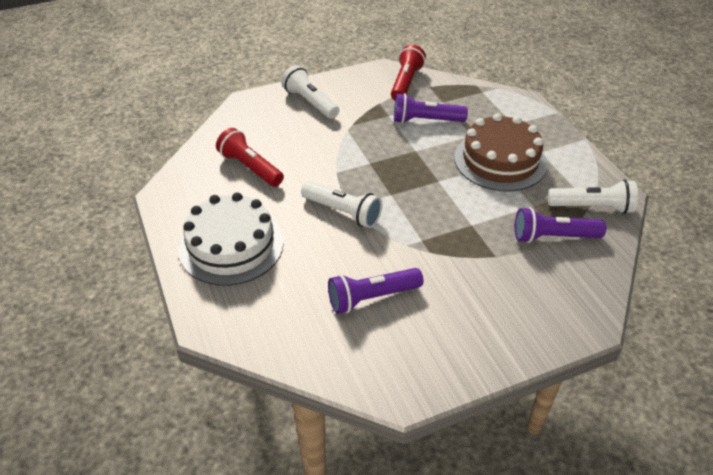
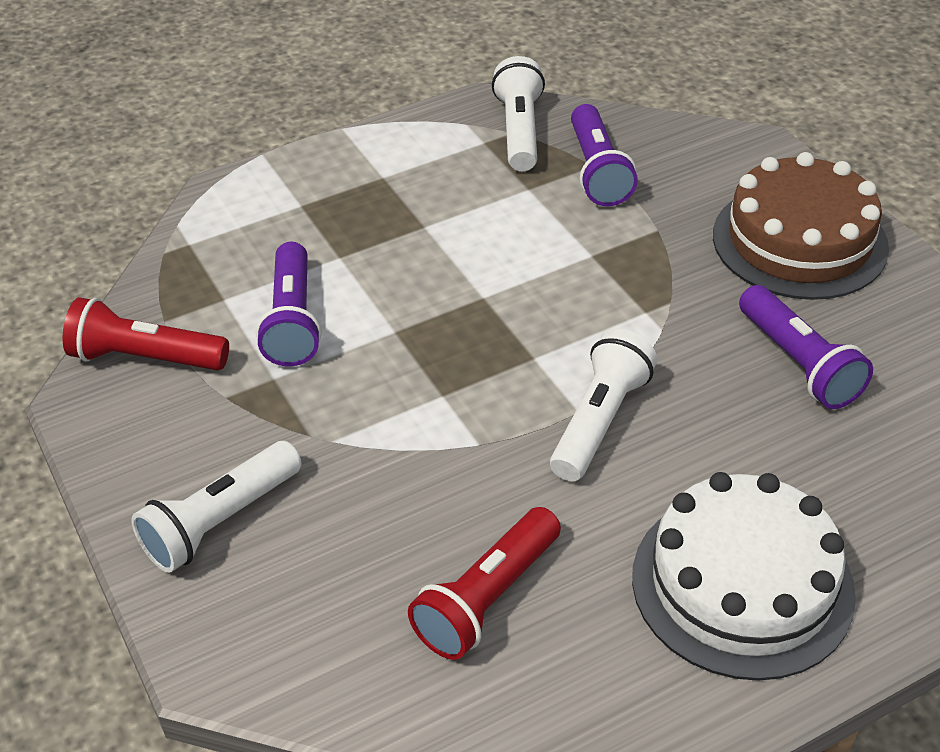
camera: 95 degrees left, 0 degrees up
(500, 160) = (414, 222): brown cake -> brown cake (799, 241)

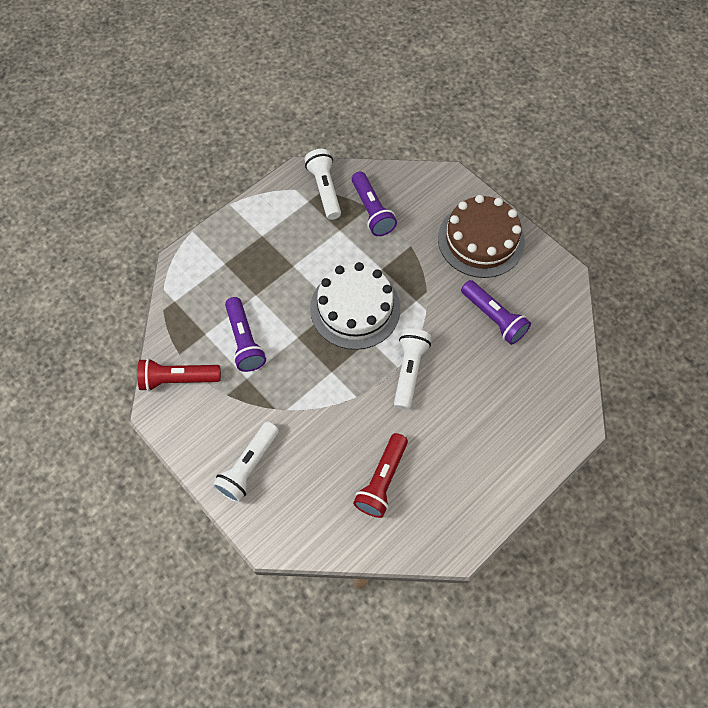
camera: 15 degrees left, 20 degrees up
(742, 584) = (490, 447): white cake -> white cake (355, 308)

